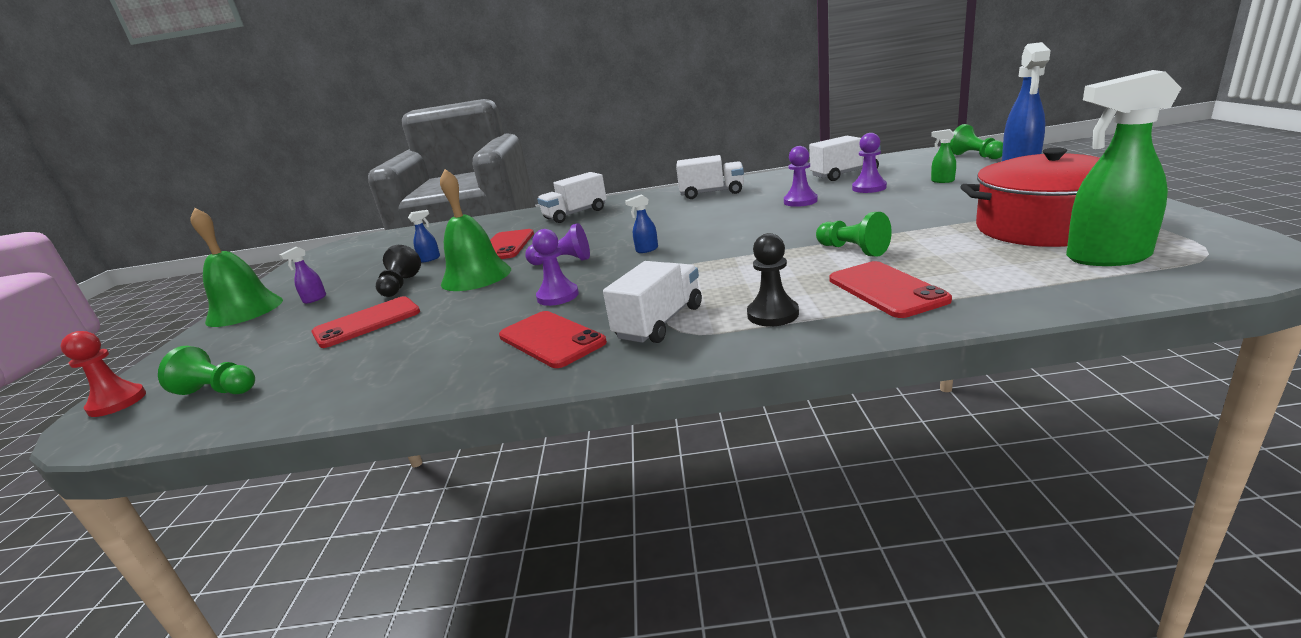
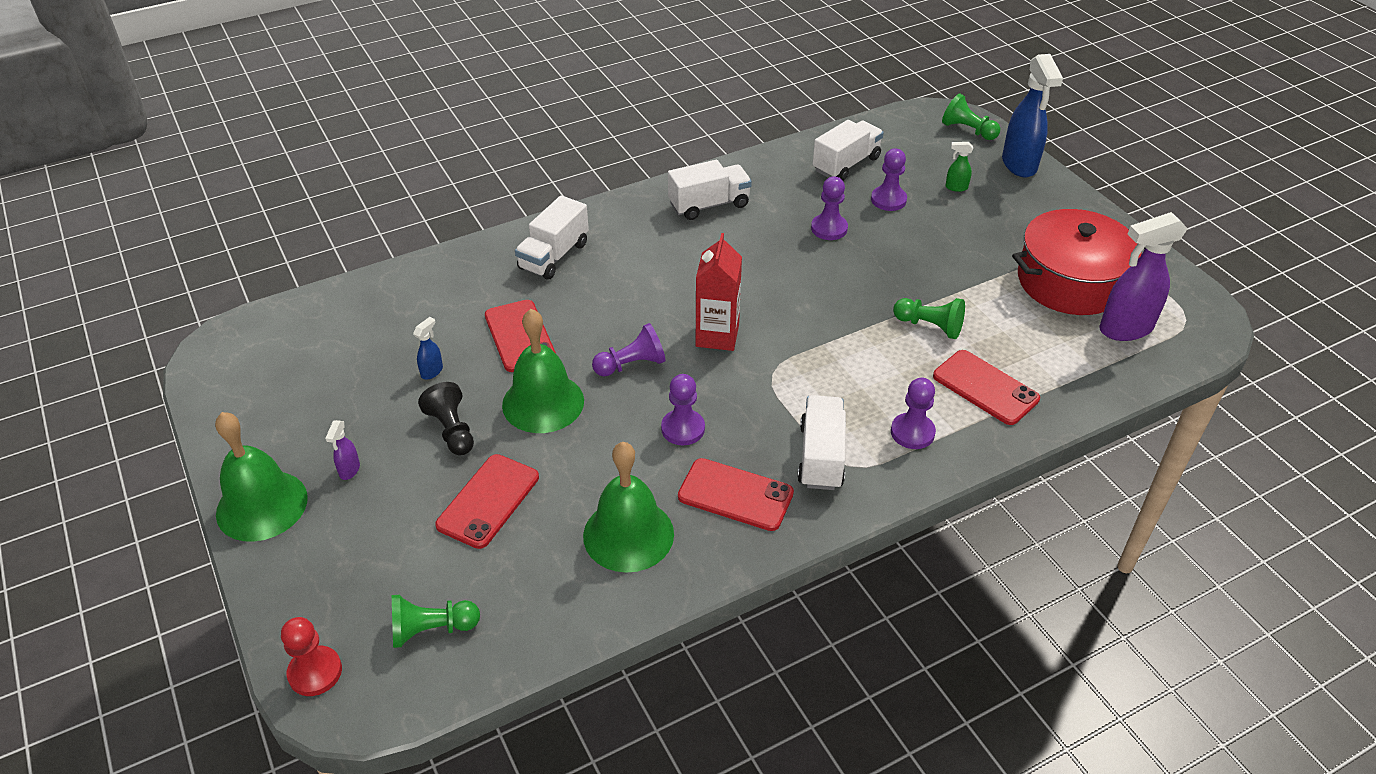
camera: 30 degrees left, 20 degrees up
(432, 354) = (628, 534): none -> green bell
(646, 250) = (717, 336): blue spray bottle -> red carton
(773, 314) = (912, 432): black pawn -> purple pawn
(1106, 258) = (1125, 329): green spray bottle -> purple spray bottle

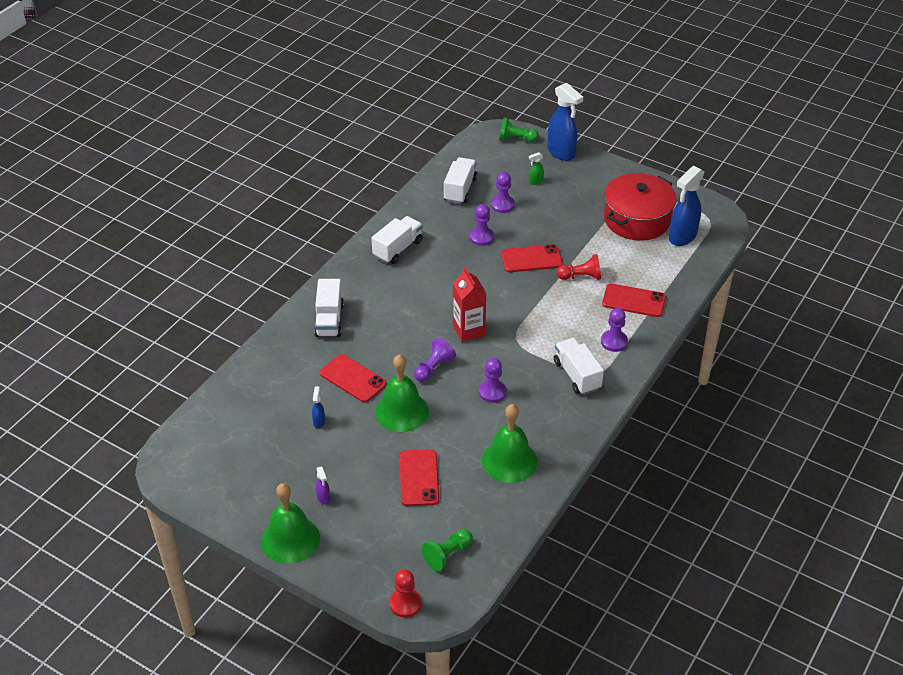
camera: 30 degrees left, 0 degrees up
(452, 430) = (363, 450): black pawn -> none
(735, 495) = (548, 415): red phone -> red phone (531, 259)
(929, 326) = (581, 277): green pawn -> red pawn
(1125, 329) = (682, 237): purple spray bottle -> blue spray bottle

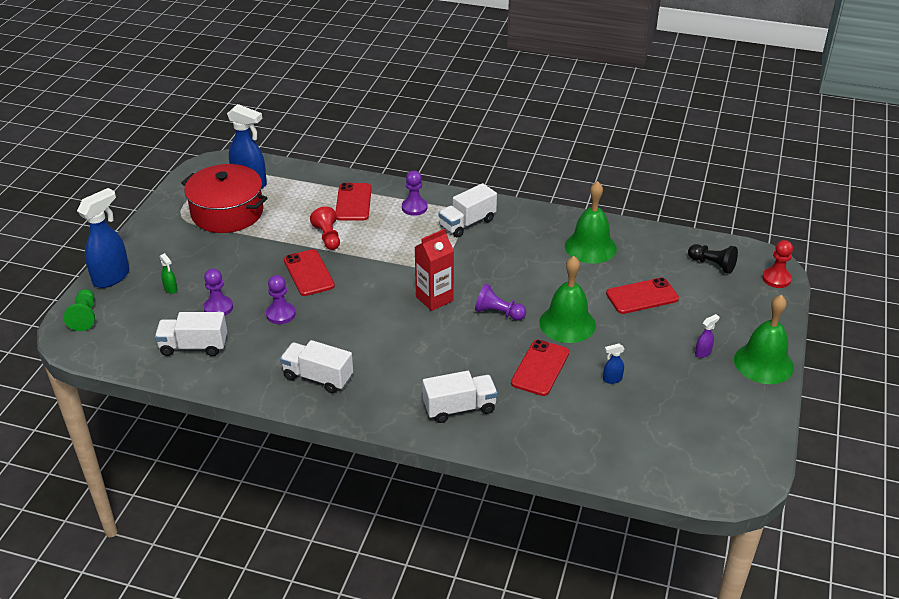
camera: 105 degrees left, 5 degrees down
(447, 555) = (712, 265): green pawn -> black pawn
(492, 392) = (512, 269): purple pawn -> none

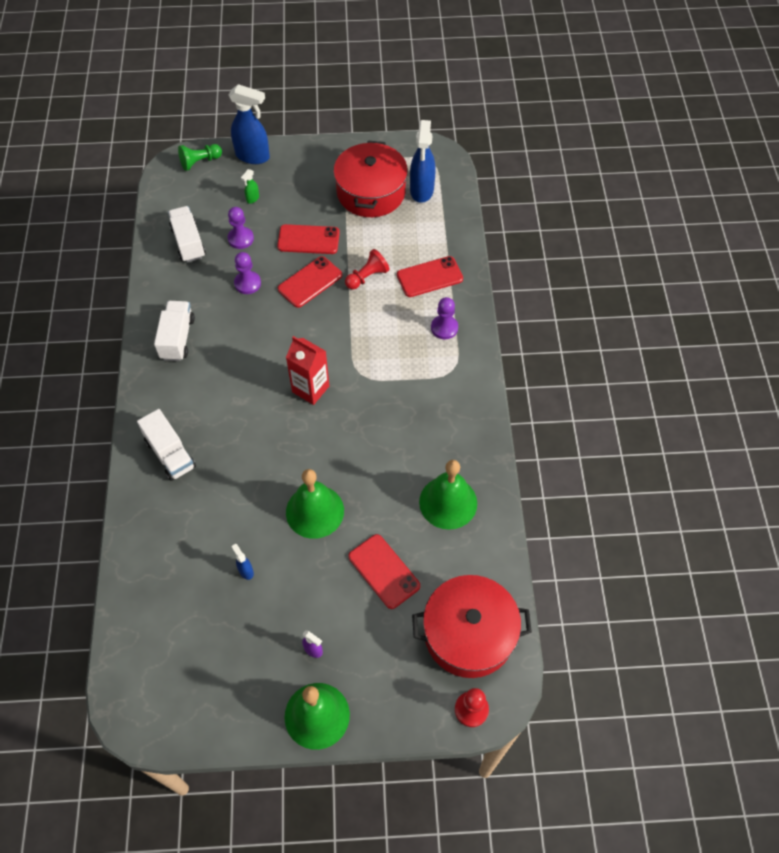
camera: 70 degrees right, 20 degrees up
(467, 223) = (439, 380): white truck -> none
(498, 313) = (309, 447): purple pawn -> none
(540, 368) = (242, 504): red phone -> red phone (308, 239)
(712, 265) = (469, 633): black pawn -> red pot

